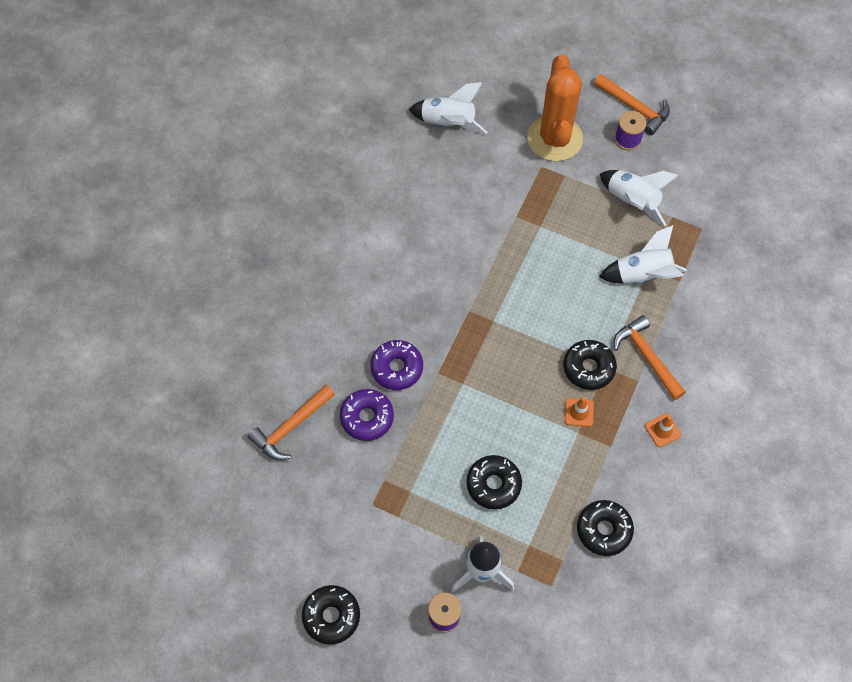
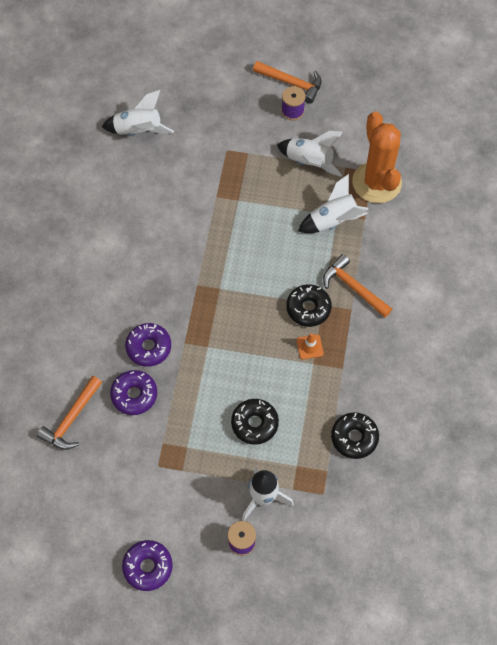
camera: 15 degrees left, 0 degrees up
(331, 616) = (148, 567): black donut -> purple donut
(554, 138) = (231, 124): orange cactus -> orange cactus (376, 182)
(662, 430) = (381, 344): orange traffic cone -> none

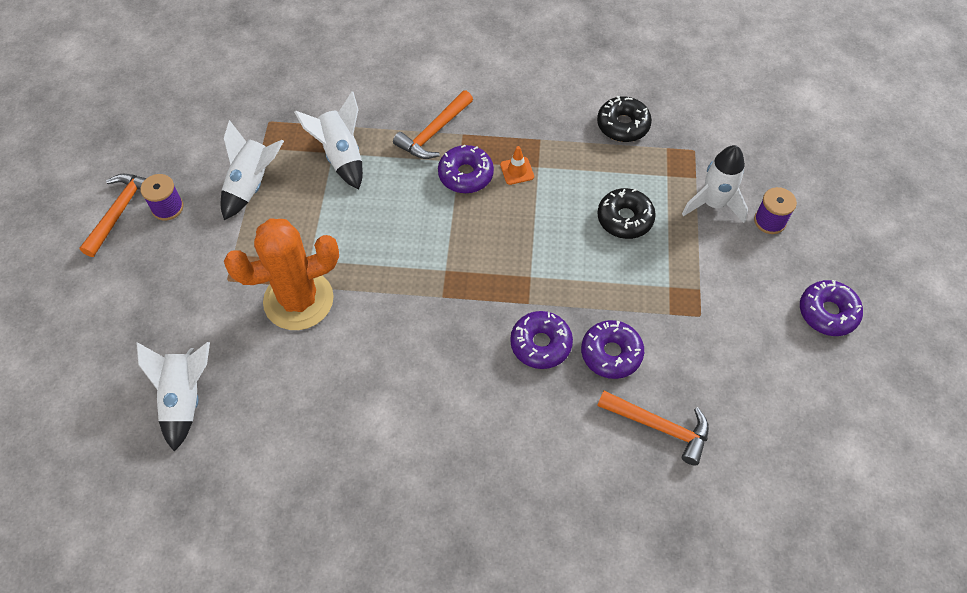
camera: 95 degrees left, 5 degrees down
(308, 308) = (465, 175): black donut -> purple donut
(376, 182) = (285, 115): orange cactus -> orange cactus (298, 300)

